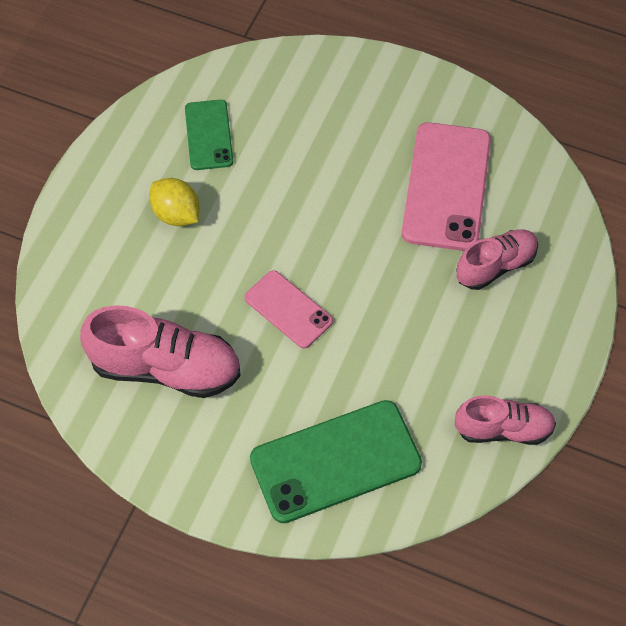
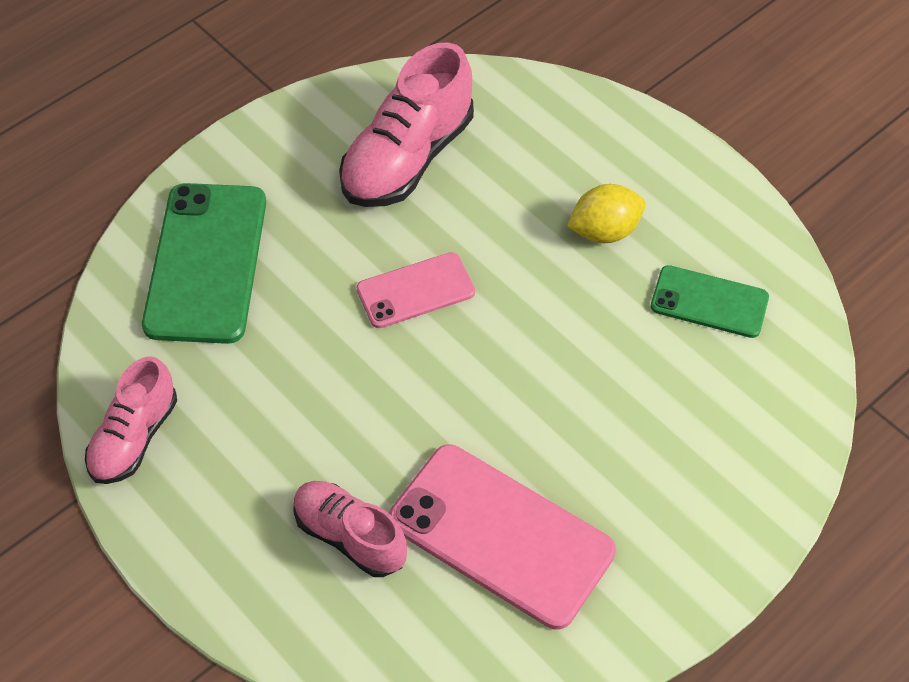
camera: 115 degrees right, 5 degrees down
(496, 266) = (350, 536): pink shoe -> pink shoe turned 135 degrees clockwise

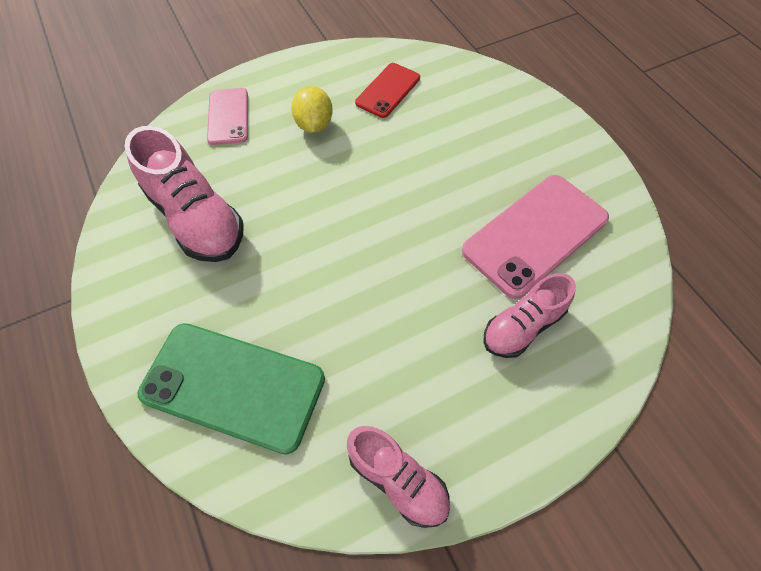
camera: 75 degrees left, 5 degrees up
(415, 291) = (321, 240): pink phone -> pink phone (228, 116)
(709, 302) = (388, 90): green phone -> red phone

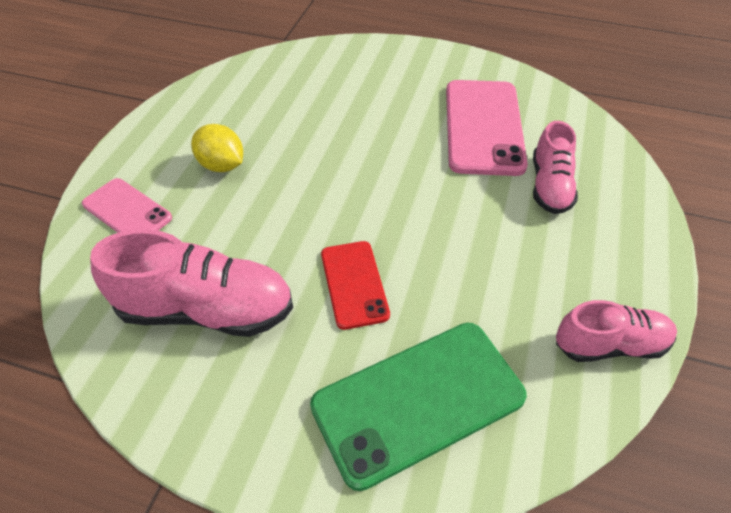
camera: 45 degrees left, 10 degrees down
(388, 90) = (254, 103): red phone -> red phone (354, 284)

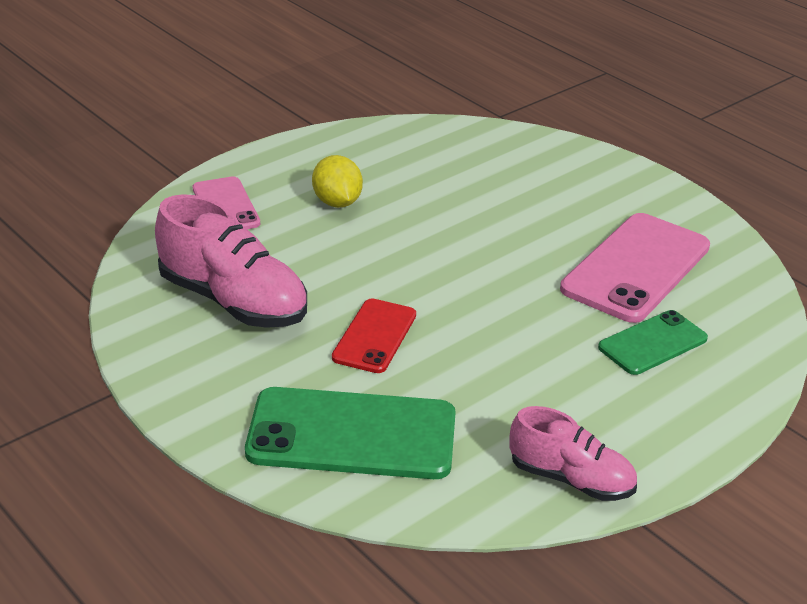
camera: 30 degrees right, 15 degrees down
(549, 186) = (652, 343): pink shoe -> green phone

